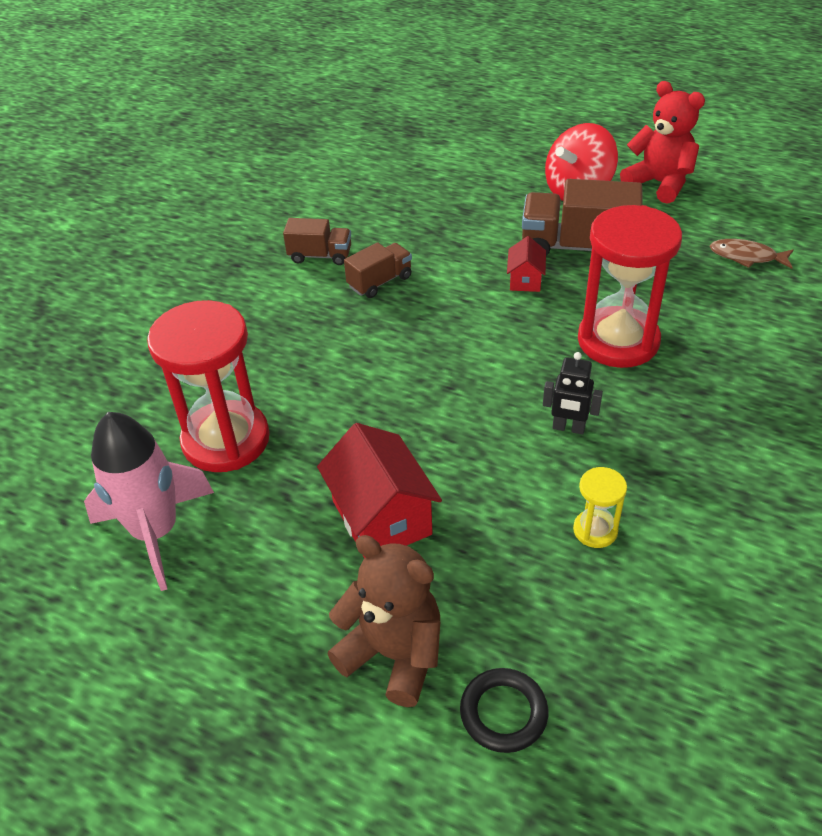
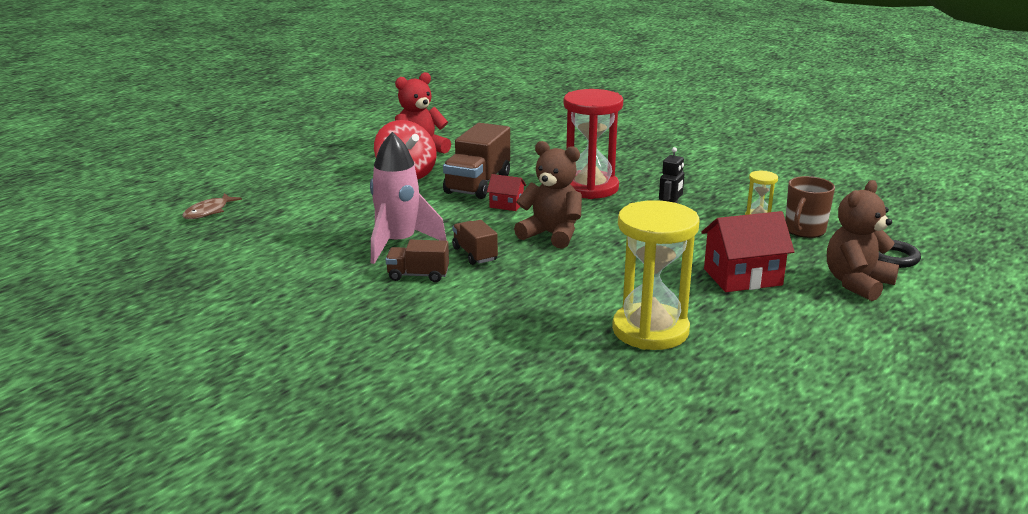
camera: 80 degrees left, 20 degrees down
(156, 532) = (751, 364): pink rocket -> pink rocket (398, 244)
(226, 440) = (650, 330): red hourglass -> yellow hourglass
(320, 256) = (418, 275): brown truck -> brown truck turned 105 degrees counterclockwise
(452, 329) = (551, 235): none -> brown teddy bear
(570, 590) = (804, 230): none -> brown mug
(746, 257) = (523, 143): brown fish -> brown fish (208, 212)

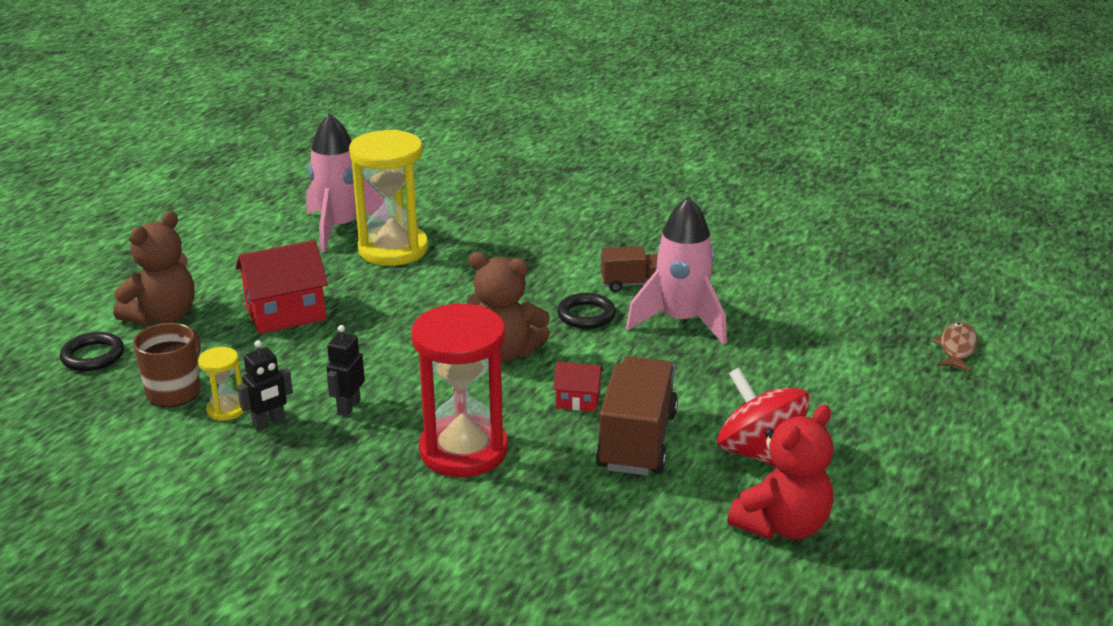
camera: 170 degrees right, 5 degrees up
(474, 254) = (586, 315): brown truck -> black ring
(717, 363) = (340, 228): none -> pink rocket
(723, 208) = (269, 424): none -> black robot

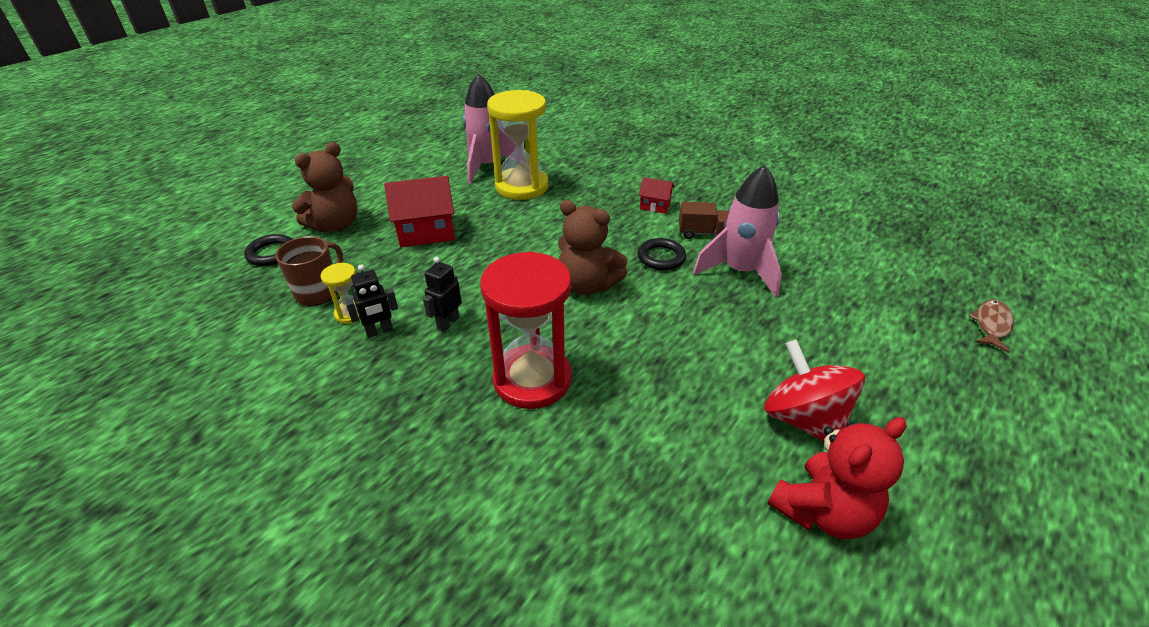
camera: 10 degrees right, 10 degrees up
(578, 400) = (641, 339): red house -> red house (655, 206)
(637, 441) = (688, 389): brown truck -> none

